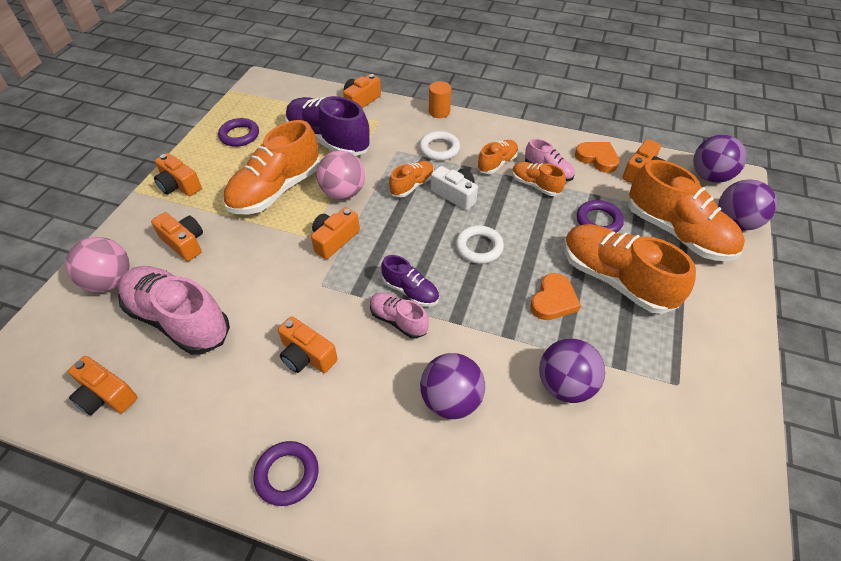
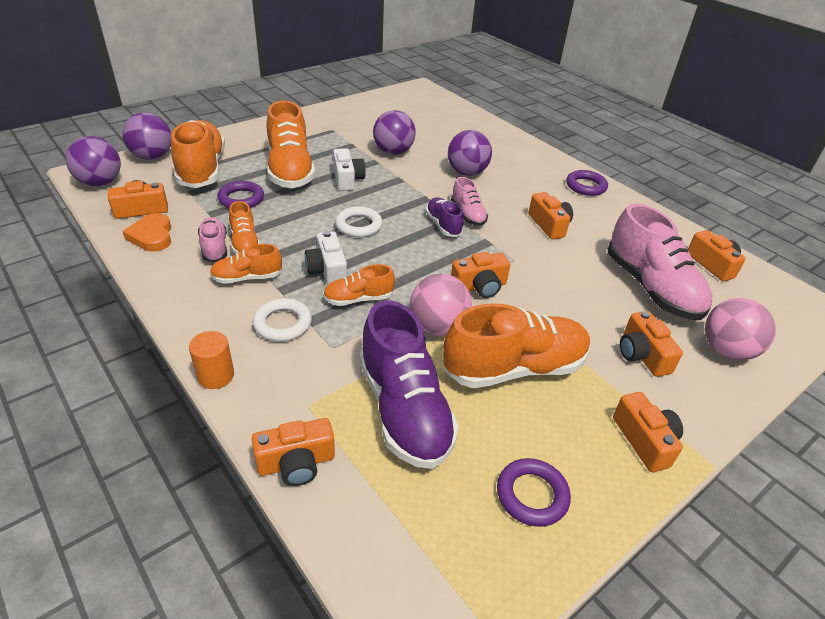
camera: 150 degrees left, 10 degrees down
(553, 300) = (347, 179): orange heart -> white camera

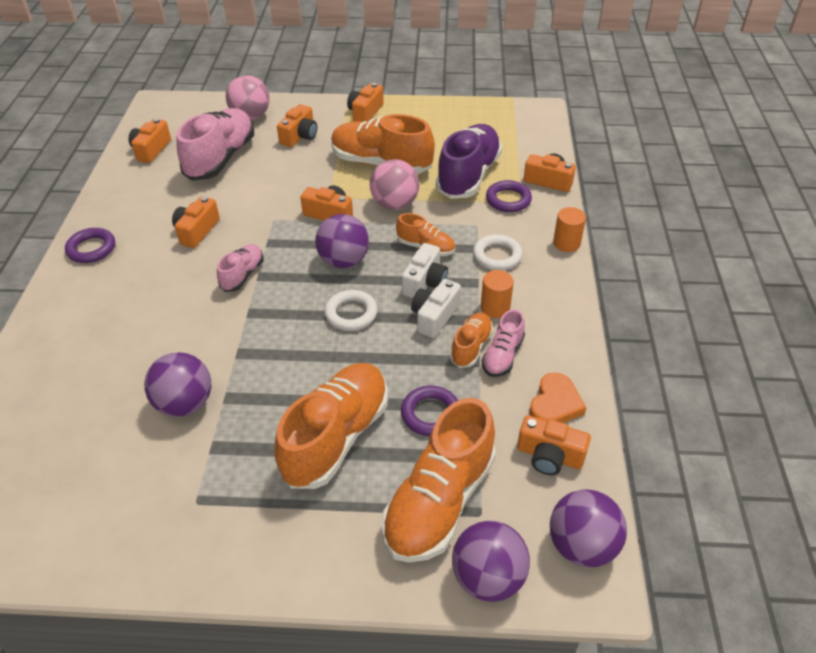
camera: 135 degrees left, 5 degrees up
(247, 278) = (495, 307): orange shoe -> orange cylinder
(347, 179) = (291, 383): white camera -> white camera (434, 316)
(443, 225) = (279, 276): purple shoe -> none
(467, 172) = (161, 325): purple ball -> purple ball (344, 261)
(532, 495) = (447, 122): purple ring -> purple ring (508, 200)

